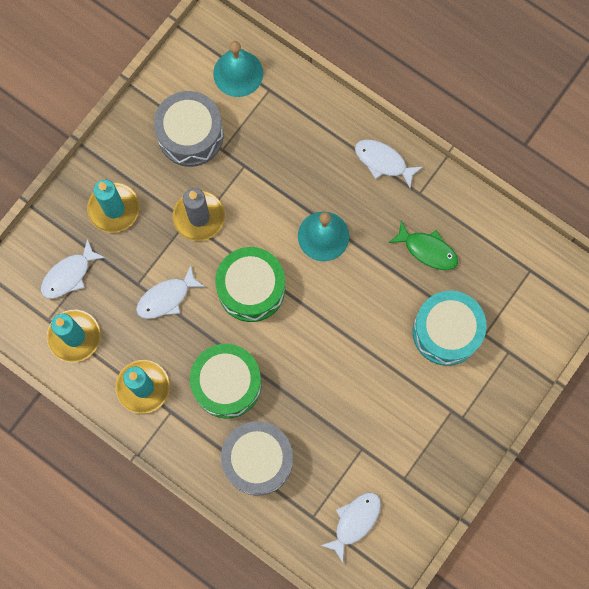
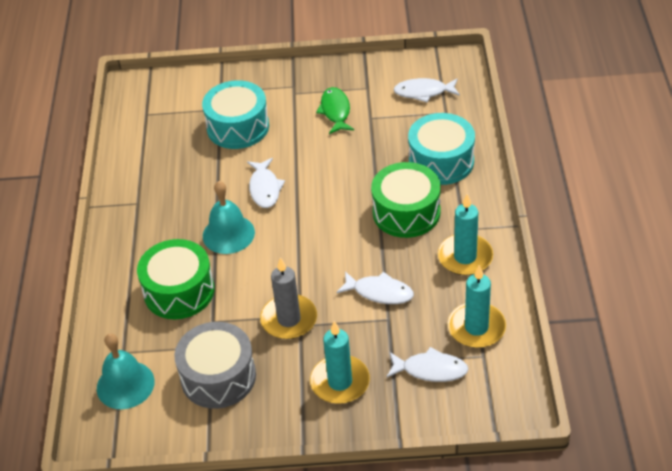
camera: 125 degrees left, 30 degrees down
(251, 289) = (316, 247): green drum -> green drum (179, 291)
(258, 460) = (441, 161): grey drum -> turquoise drum
(383, 162) = (128, 239): white fish -> white fish (265, 188)
(427, 250) = (182, 172): green fish -> green fish (335, 111)

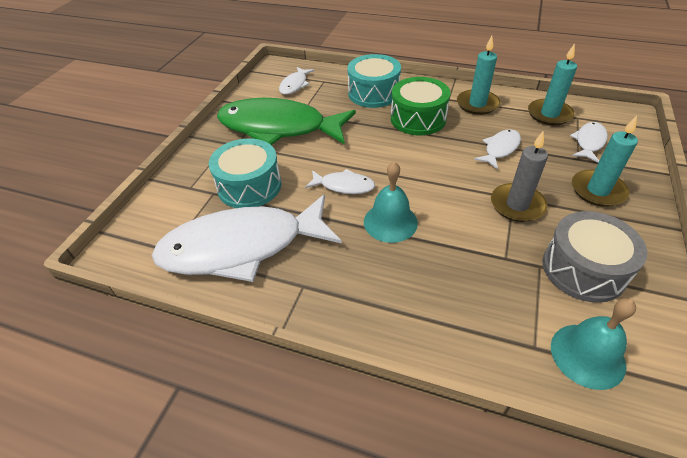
camera: 70 degrees left, 0 degrees up
(164, 153) = (242, 247): none -> white fish
(179, 291) = (455, 276): green drum -> none
(335, 111) = (279, 128): green fish -> green fish, size x2.33

